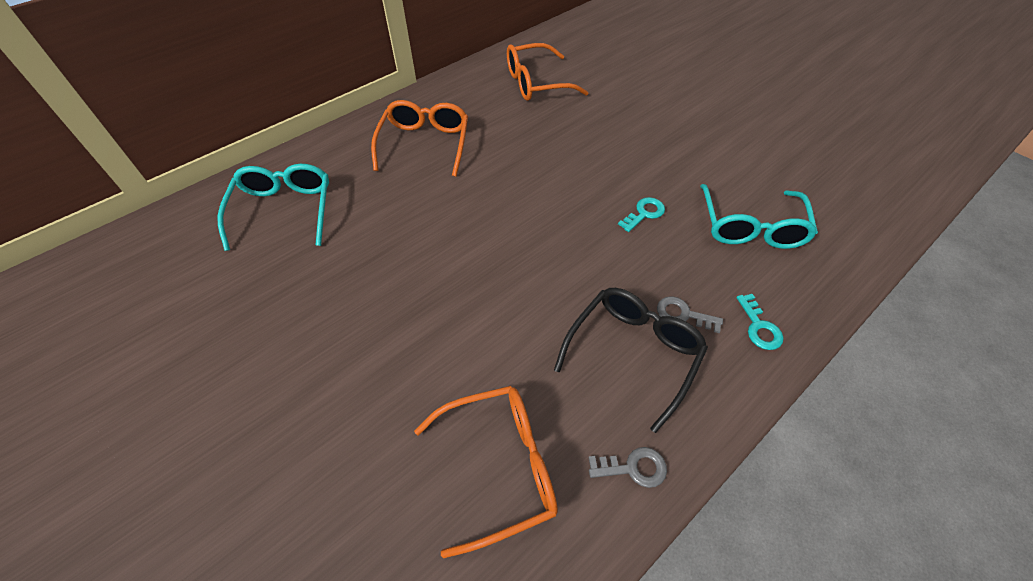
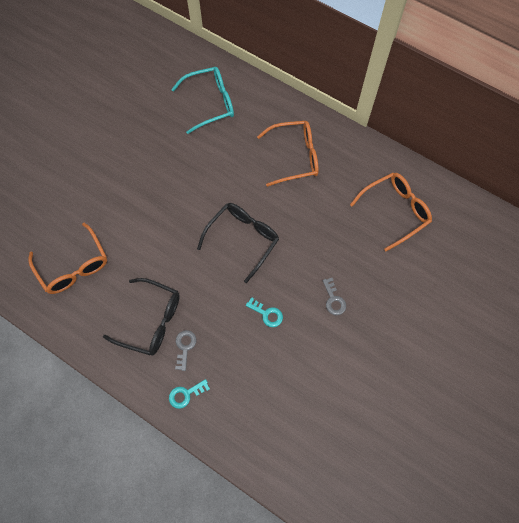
camera: 75 degrees right, 15 degrees up
(526, 216) = (243, 239): none -> black glasses
(536, 83) = (395, 211): orange glasses -> orange glasses turned 90 degrees clockwise
(633, 468) = (83, 329): grey key -> grey key (333, 300)
(751, 227) = (273, 389): turquoise glasses -> none

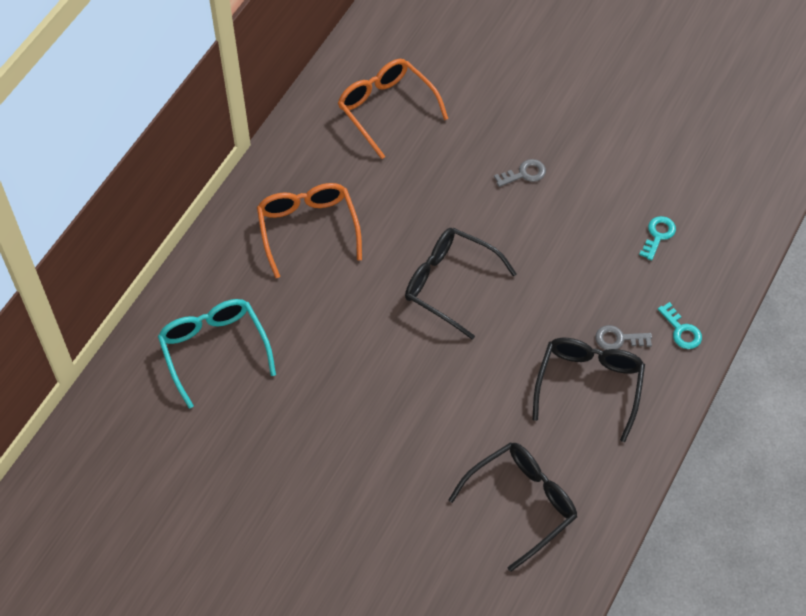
camera: 95 degrees left, 10 degrees down
(74, 266) = (522, 503): orange glasses -> black glasses
(267, 314) = (556, 247): turquoise key -> turquoise key (658, 235)

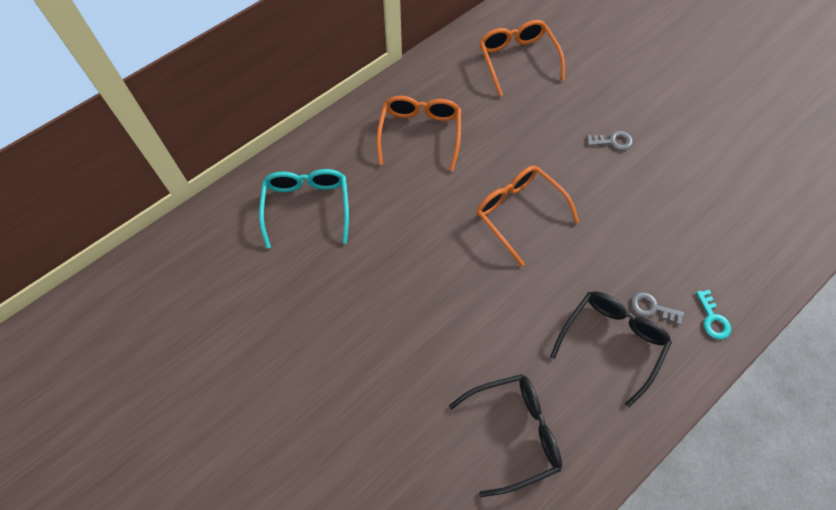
camera: 20 degrees right, 5 degrees up
(449, 284) = (518, 213): black glasses -> orange glasses
(658, 235) = (715, 227): turquoise key -> none

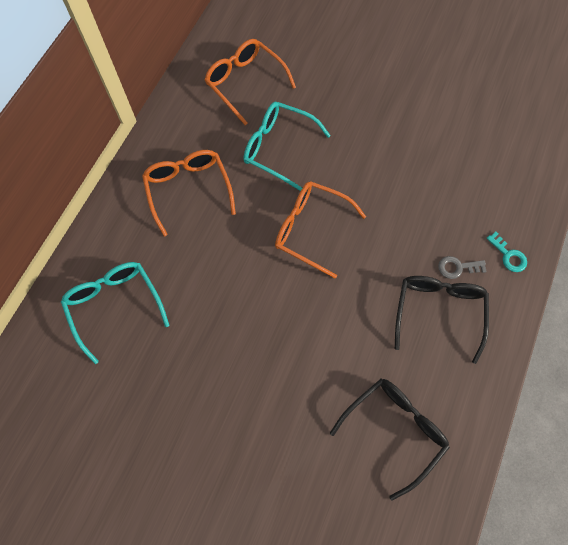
camera: 25 degrees left, 5 degrees up
(521, 128) = (278, 148): none -> turquoise glasses
(613, 141) = (362, 129): grey key -> none

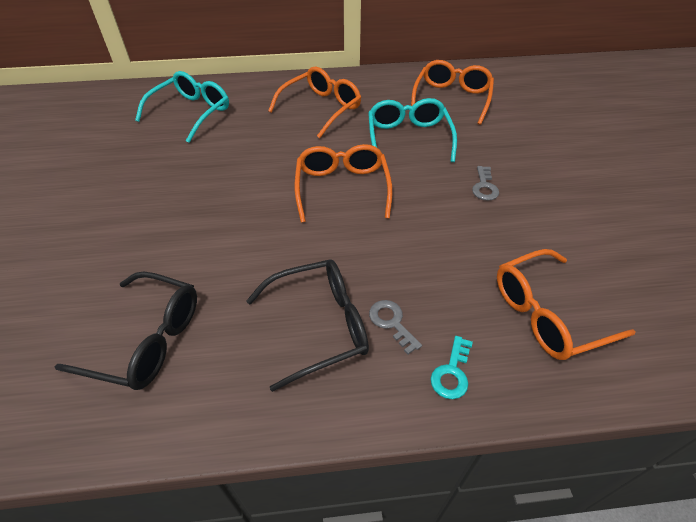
camera: 60 degrees right, 20 degrees down
(367, 134) = (484, 187): none -> grey key
(494, 178) = (547, 314): none -> orange glasses

